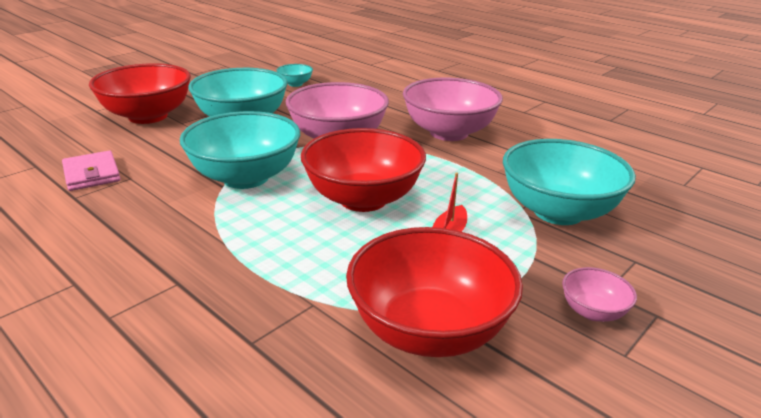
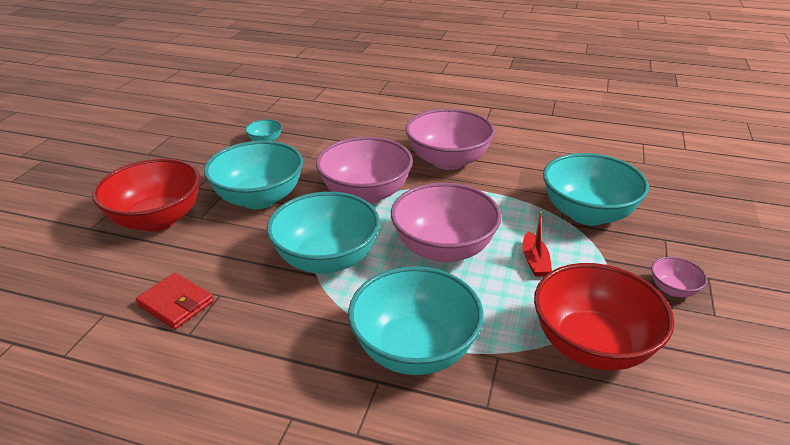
camera: 25 degrees left, 5 degrees up
(92, 174) = (176, 303): pink wallet -> red wallet
(240, 269) = (415, 349): none -> turquoise bowl
(363, 199) = (443, 248): red bowl -> pink bowl

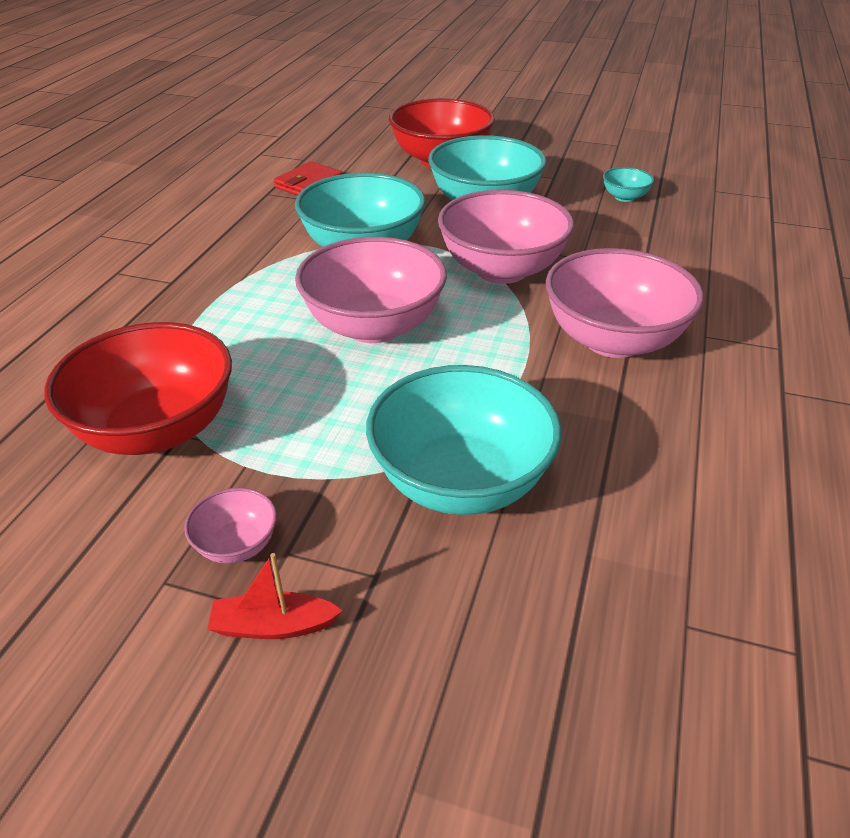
camera: 90 degrees right, 5 degrees up
(415, 349) = (204, 302): turquoise bowl -> none
(534, 261) = (335, 402): red boat -> red boat (273, 626)

